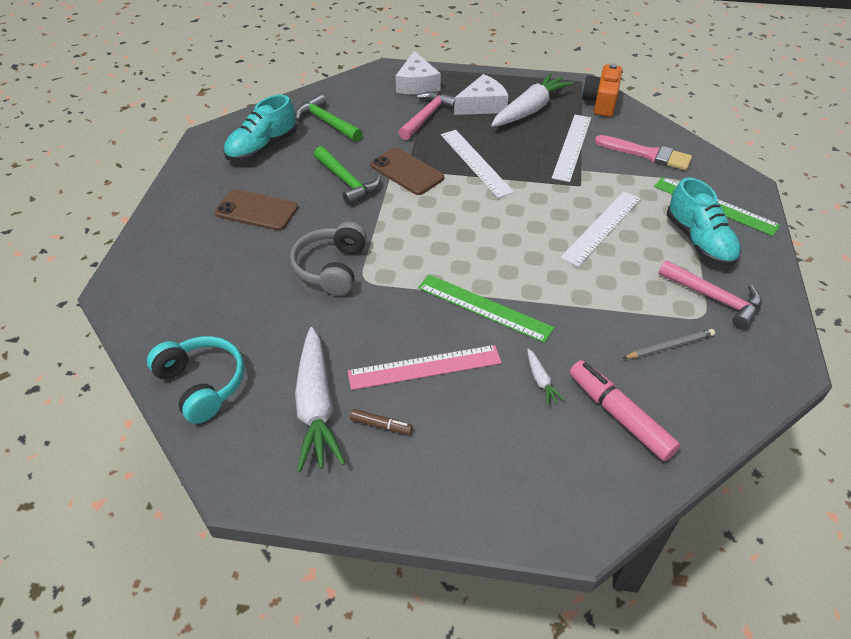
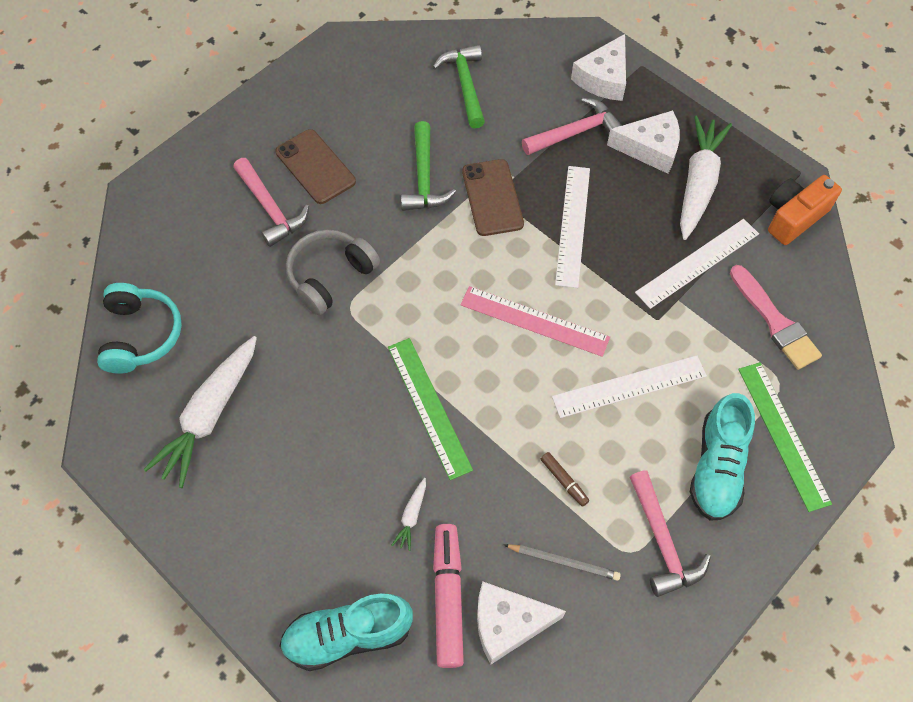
camera: 35 degrees right, 15 degrees up
(243, 250) = (270, 209): none -> pink hammer
(262, 148) = (377, 87): turquoise shoe -> turquoise shoe (348, 635)
(381, 425) = (245, 468): brown marker -> brown marker (564, 481)
(424, 367) = (325, 435): pink ruler -> pink ruler (534, 321)
(530, 110) = (698, 183): white carrot -> white carrot turned 60 degrees counterclockwise
(675, 405) = (508, 623): none -> white cheese

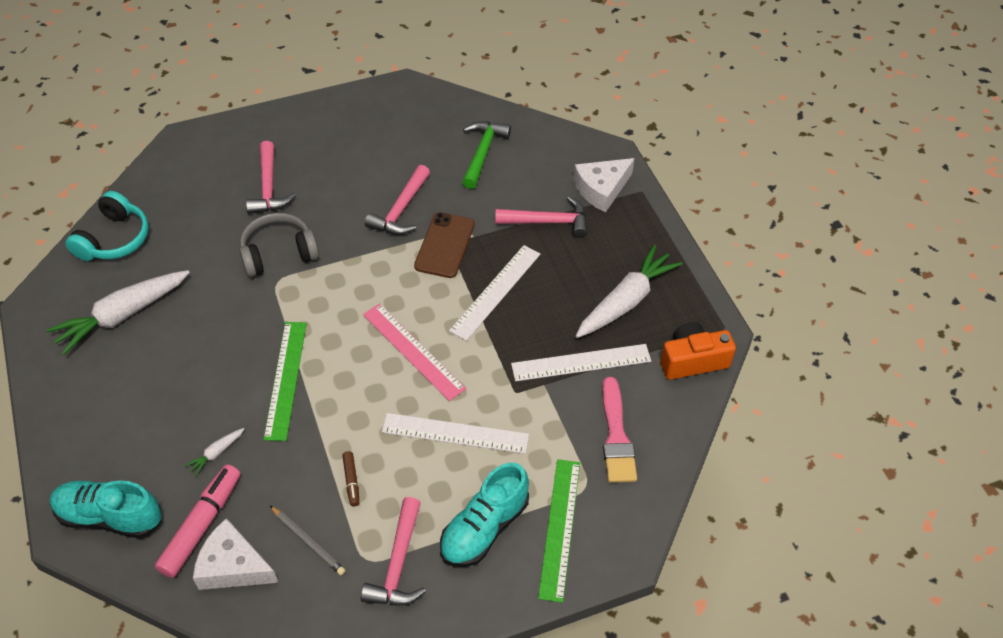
camera: 25 degrees right, 10 degrees down
(315, 167) = (323, 170): brown phone -> none
(424, 178) = (401, 210): green hammer -> pink hammer
(650, 148) = (603, 258): white cheese -> none

